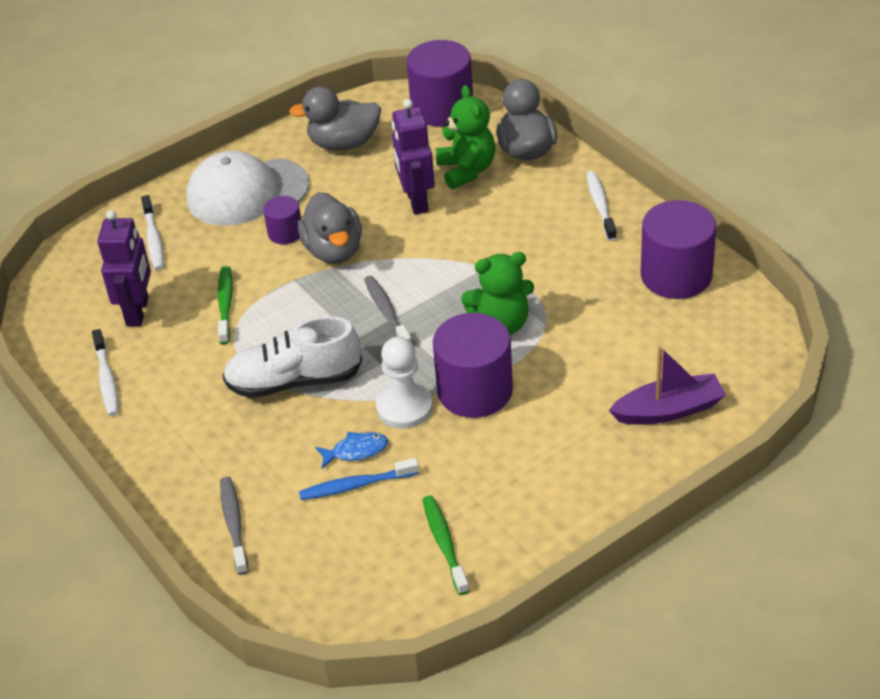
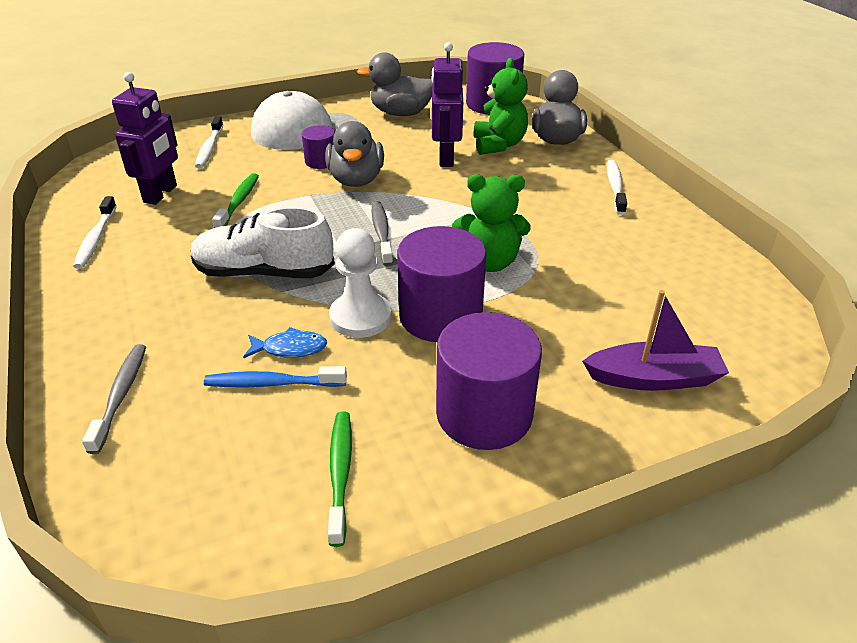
camera: 10 degrees right, 5 degrees down
(676, 275) = (682, 253): purple cylinder -> purple cylinder (484, 414)

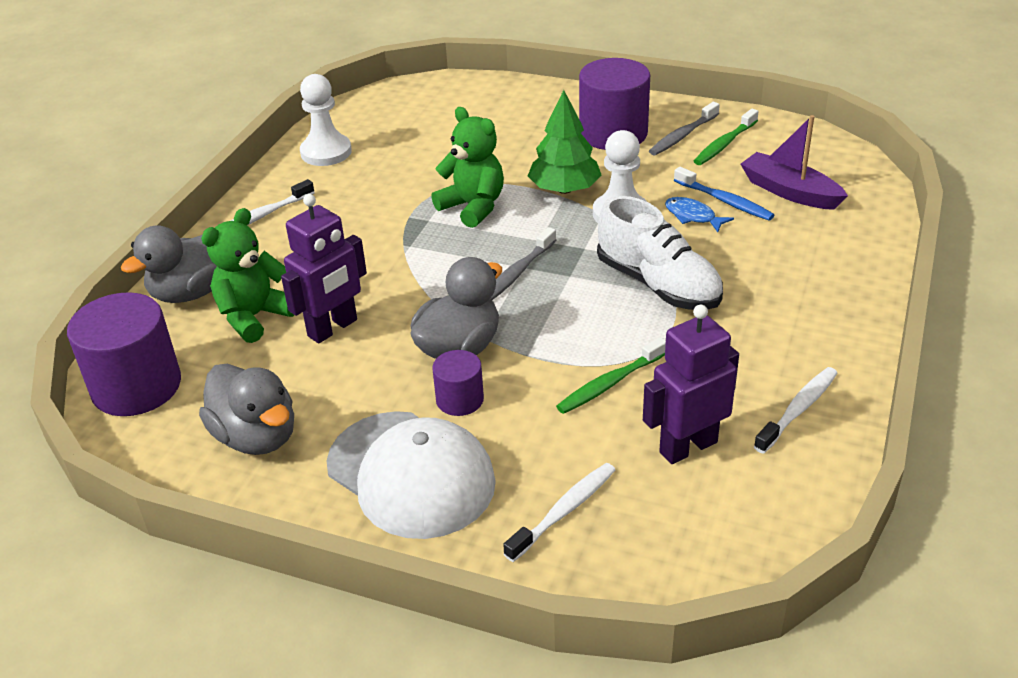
camera: 135 degrees left, 0 degrees up
(121, 395) = (837, 239): grey toothbrush -> grey toothbrush (682, 136)
(440, 316) = (564, 189): purple cylinder -> green tree
(654, 378) = (495, 107): purple boat -> purple boat (789, 192)
(684, 247) = (326, 152): none -> white pawn

